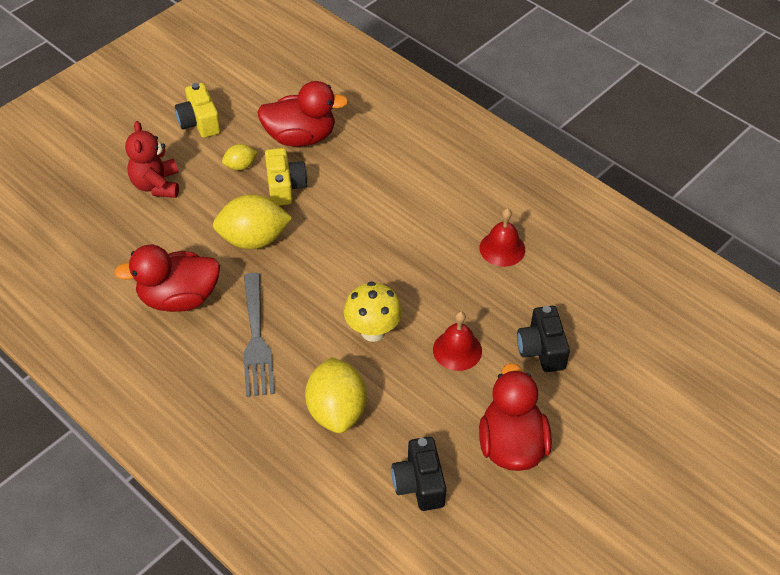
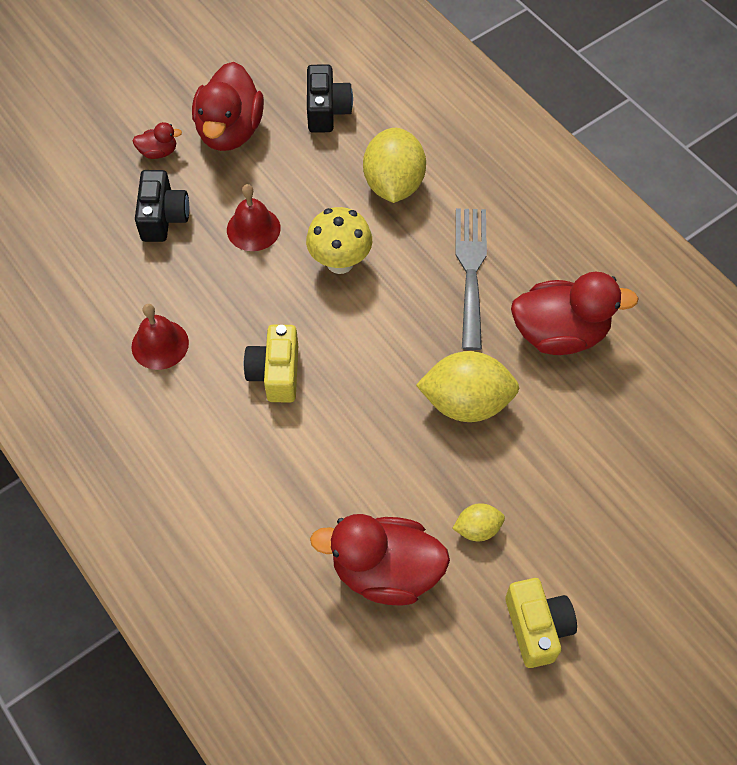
camera: 170 degrees left, 10 degrees up
(156, 185) = (596, 511): red teddy bear -> none
(285, 187) = (418, 481): yellow camera -> yellow camera (276, 373)
(572, 412) = (158, 152): none -> red duck

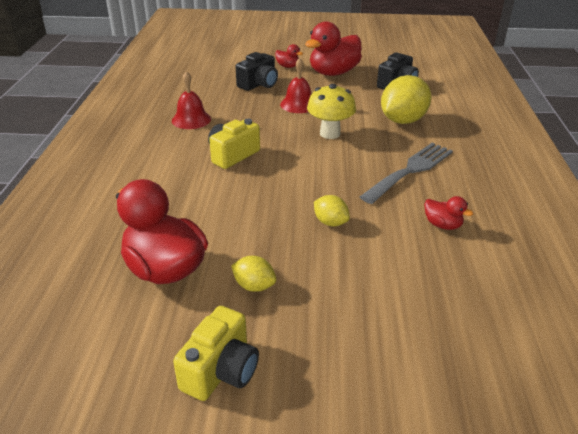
camera: 40 degrees right, 25 degrees down
(466, 402) = (330, 222): yellow lemon -> yellow lemon, size x0.50
(559, 333) = (442, 225): red duck -> red duck, size x0.46

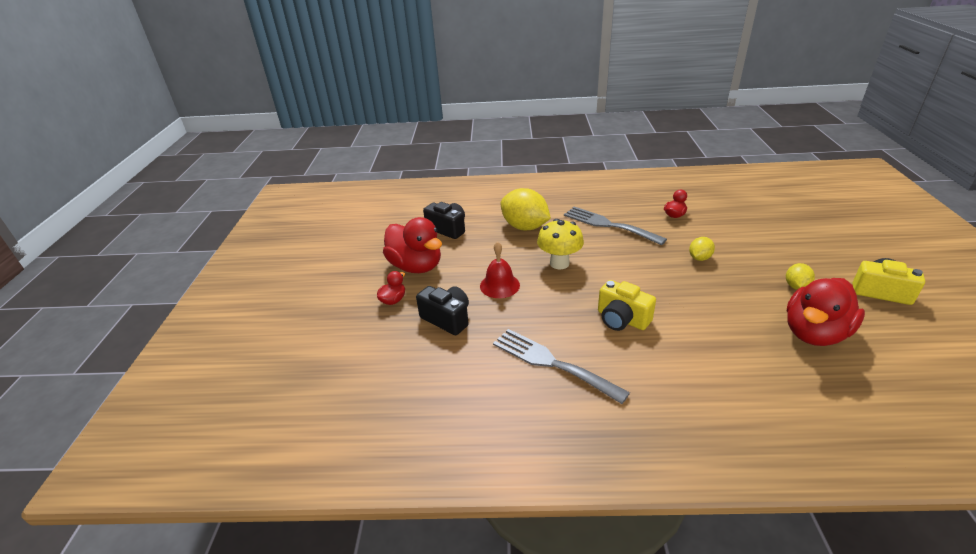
camera: 90 degrees left, 0 degrees up
(191, 119) = (551, 363): red bell -> grey fork

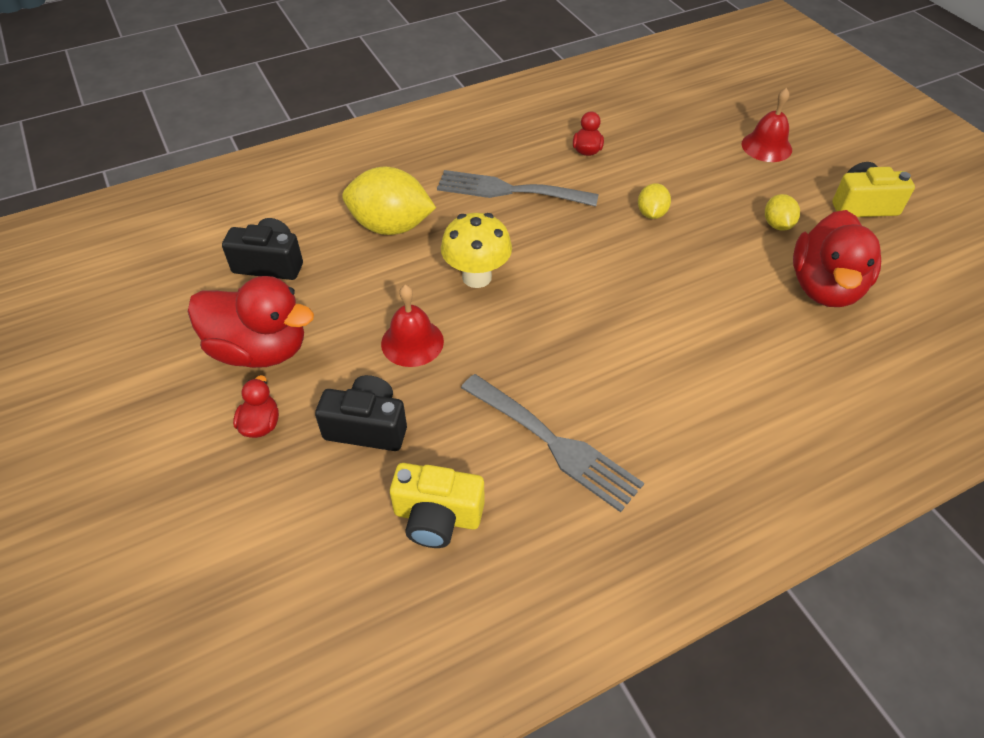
camera: 30 degrees left, 15 degrees up
(551, 363) = (554, 444): grey fork -> grey fork turned 150 degrees counterclockwise
(622, 319) = (606, 342): yellow camera -> yellow camera (437, 517)
(815, 239) = (766, 146): none -> red bell

